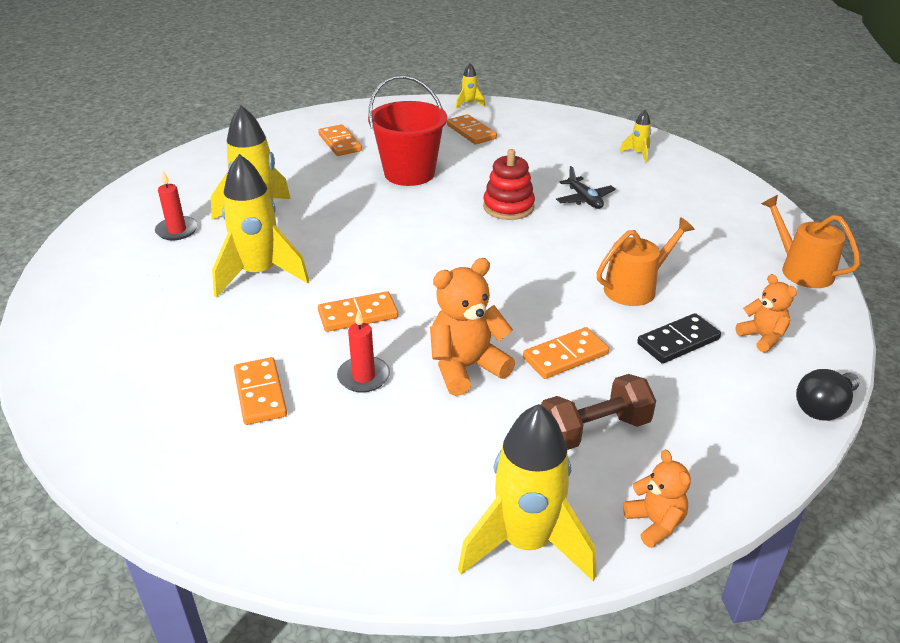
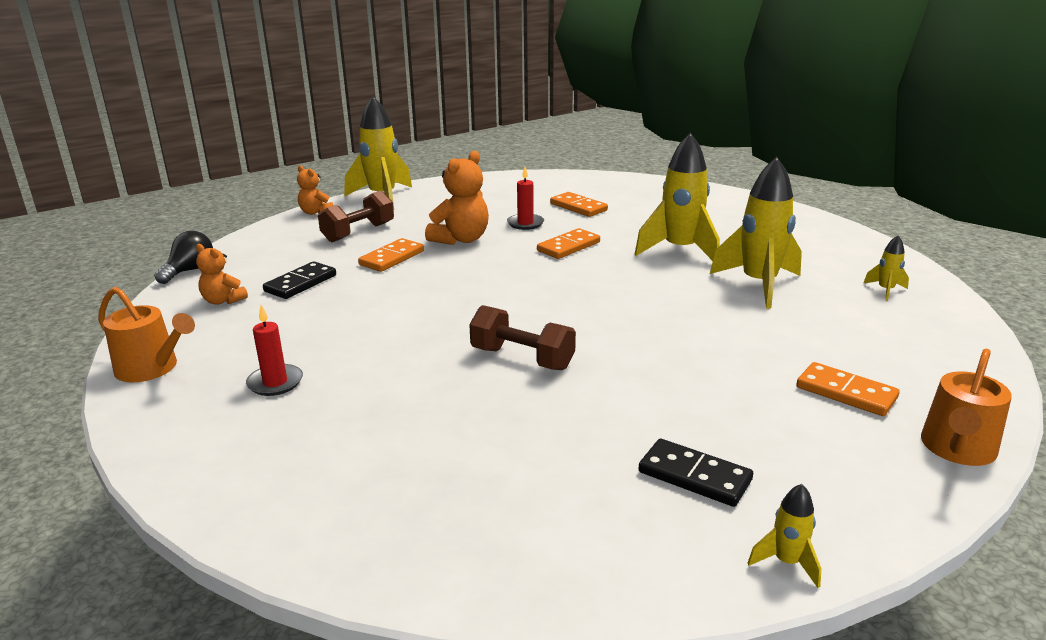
camera: 155 degrees right, 10 degrees down
(177, 230) = (805, 261): red candle -> red candle (275, 382)
(409, 173) = (688, 371): red bucket -> none
(471, 132) = (694, 476): orange domino -> black domino
(508, 207) = (522, 358): red stacking toy -> brown dumbbell
(584, 199) = (432, 393): black plane -> none
(635, 288) = (343, 311): orange watering can -> orange watering can (957, 449)
(638, 154) = (372, 511): yellow rocket -> yellow rocket (885, 290)

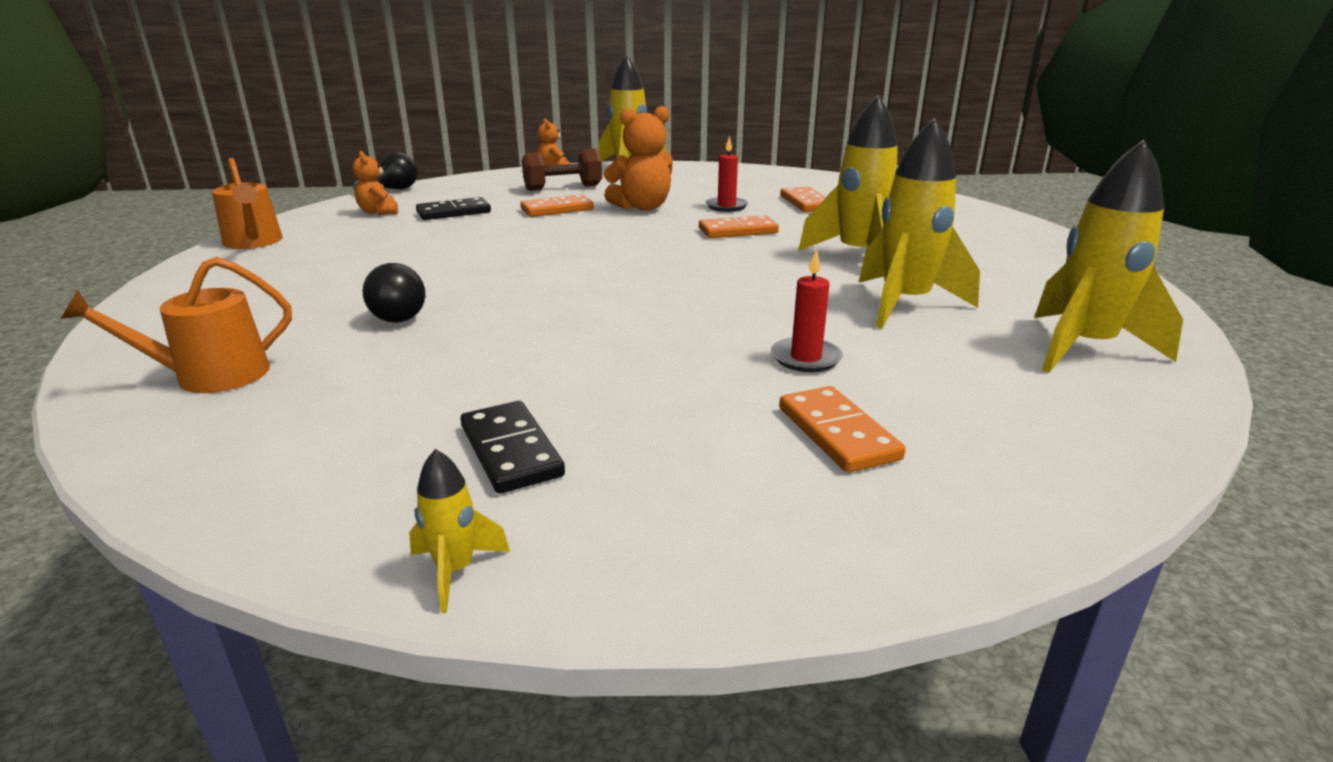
camera: 30 degrees right, 0 degrees up
(275, 382) = (311, 271): red candle -> red candle (806, 358)
(433, 400) = (397, 315): none -> black light bulb
(522, 358) = (530, 305): brown dumbbell -> none
(885, 290) = (1084, 348): yellow rocket -> yellow rocket, size x2.23
(957, 449) = (897, 545): orange watering can -> orange watering can (210, 376)

